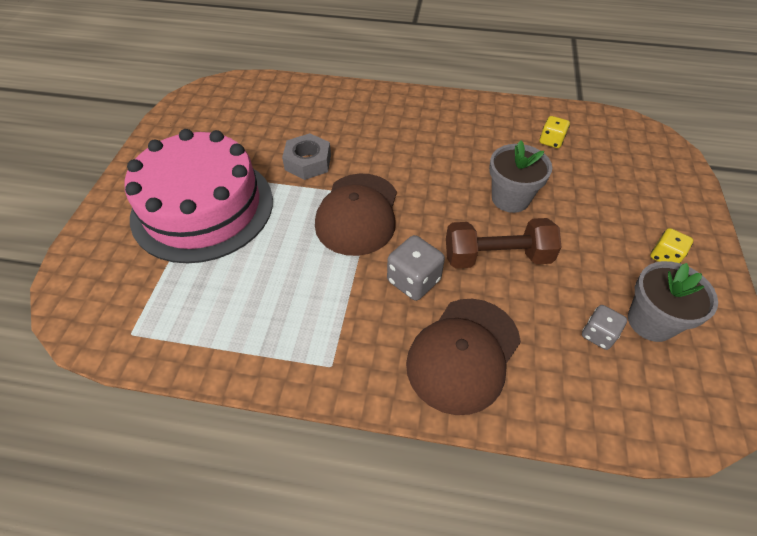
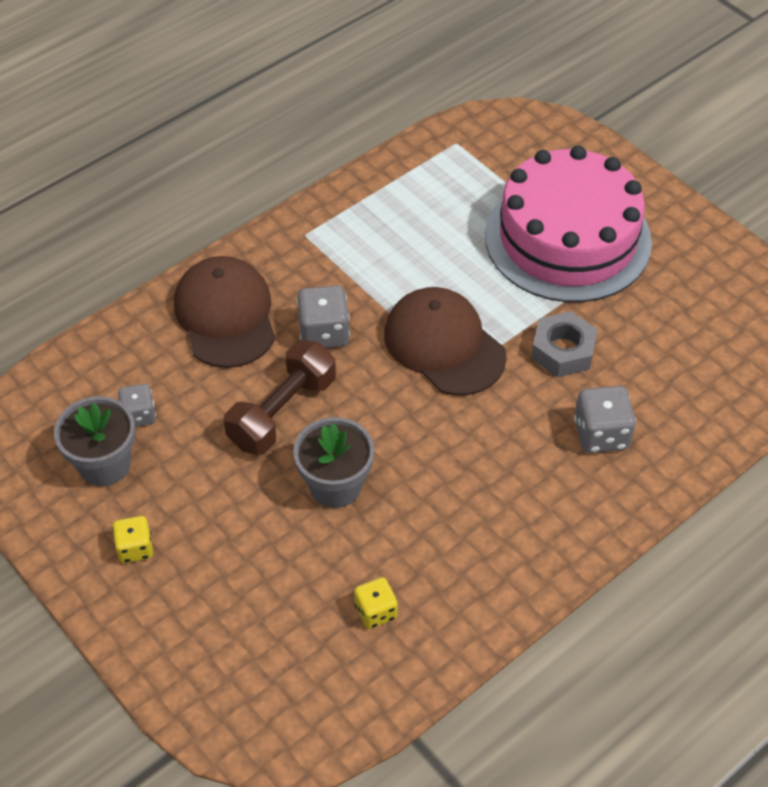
camera: 130 degrees right, 0 degrees up
(353, 122) = (601, 434): none -> grey dice

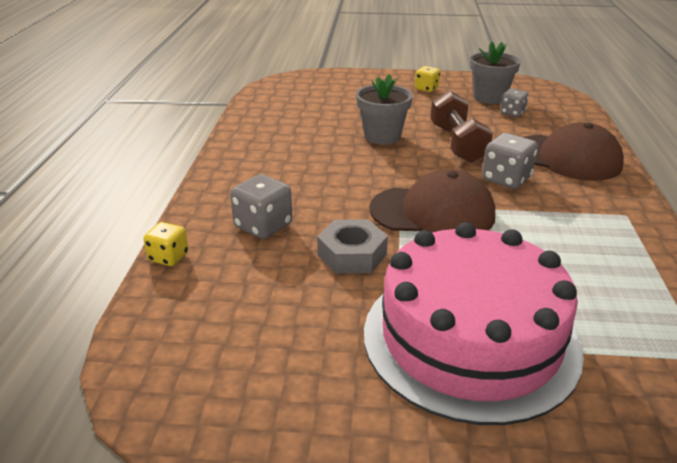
camera: 135 degrees right, 20 degrees down
(376, 611) = (296, 116): yellow dice -> yellow dice (168, 257)

